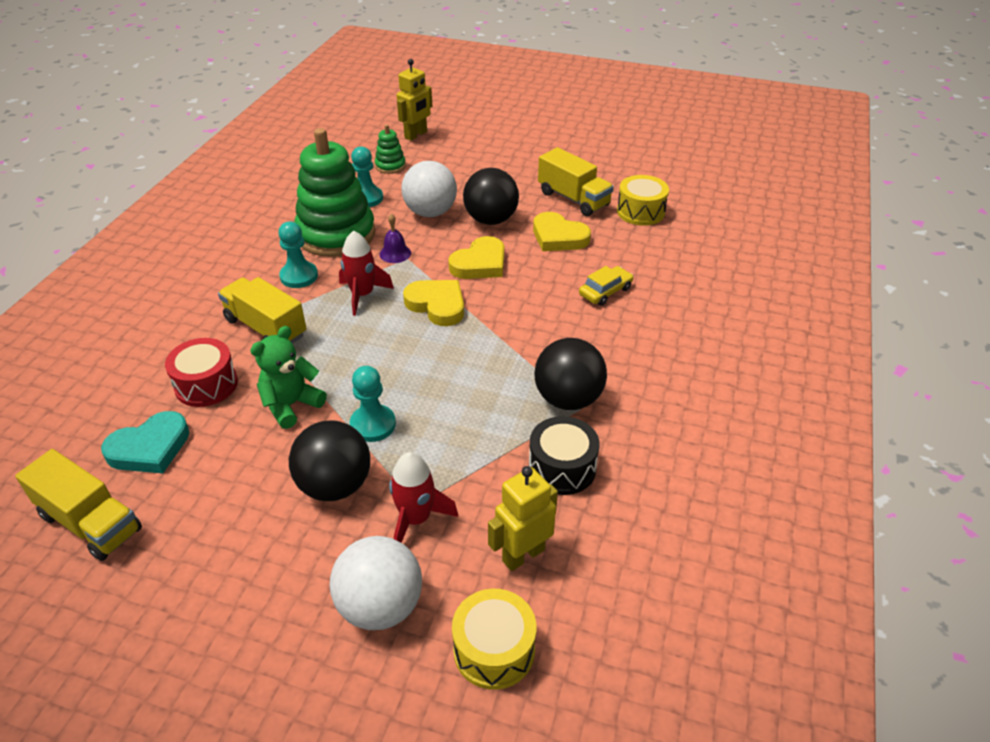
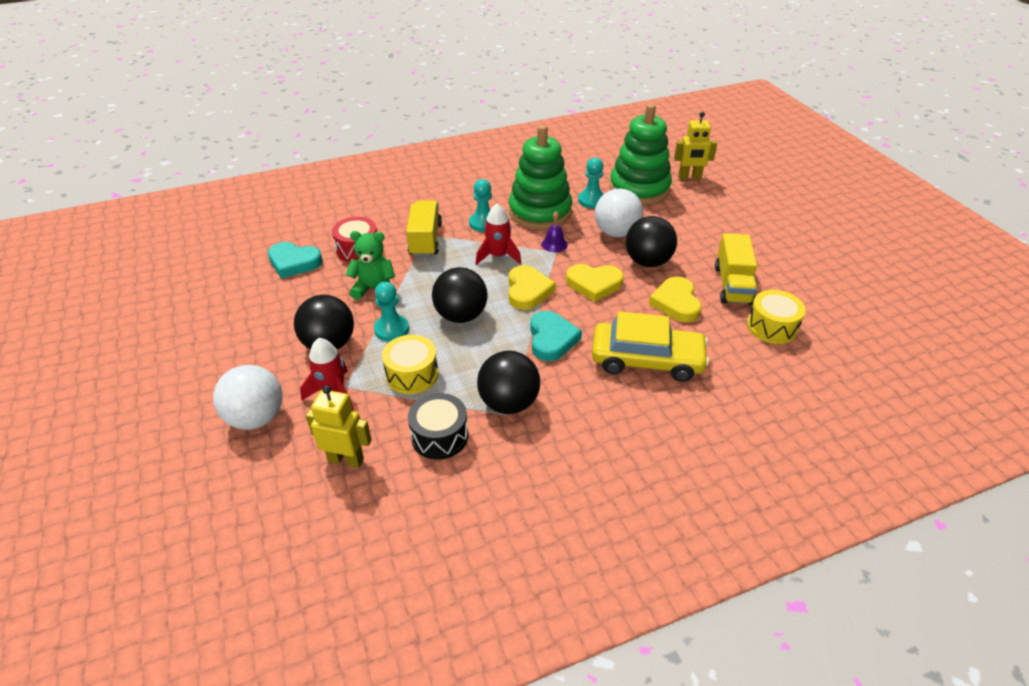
camera: 50 degrees right, 0 degrees up
(90, 523) = (229, 278): yellow truck -> none
(390, 166) = (639, 188): green stacking toy -> green stacking toy, size x2.28
(416, 366) = (461, 316): none -> black ball
(494, 650) = (261, 488): yellow drum -> yellow drum (412, 374)
(518, 327) = (551, 339): none -> turquoise heart
(605, 291) = (646, 360): yellow car -> yellow car, size x2.02

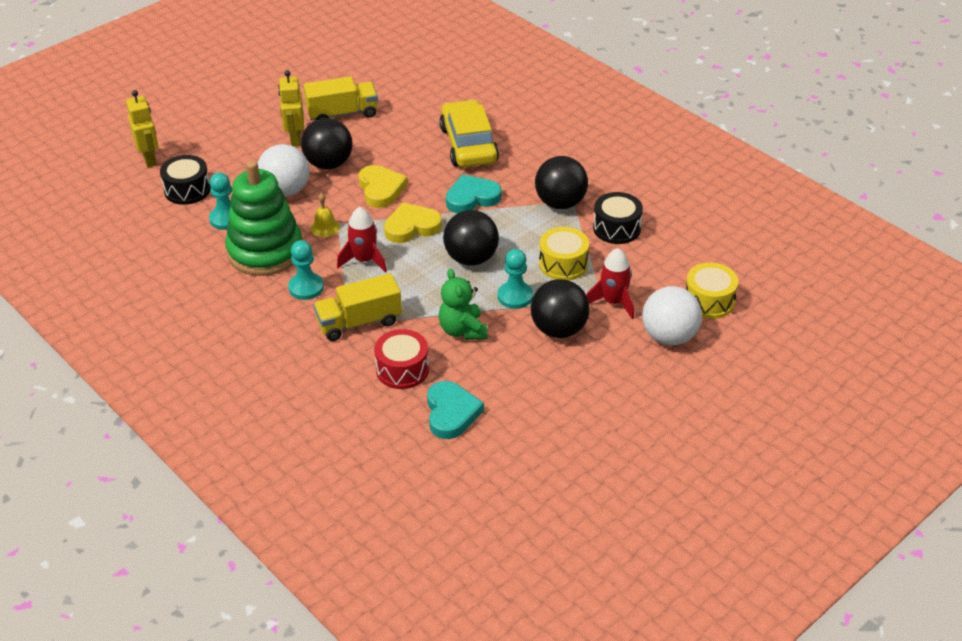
camera: 110 degrees left, 0 degrees up
(346, 459) = (671, 268): yellow robot -> yellow robot (295, 139)
(554, 244) = (325, 227): purple bell -> yellow bell
(639, 188) = (187, 190): green stacking toy -> black drum
(676, 303) = (384, 140): yellow heart -> none
(772, 327) = (392, 90): yellow drum -> yellow drum (709, 301)

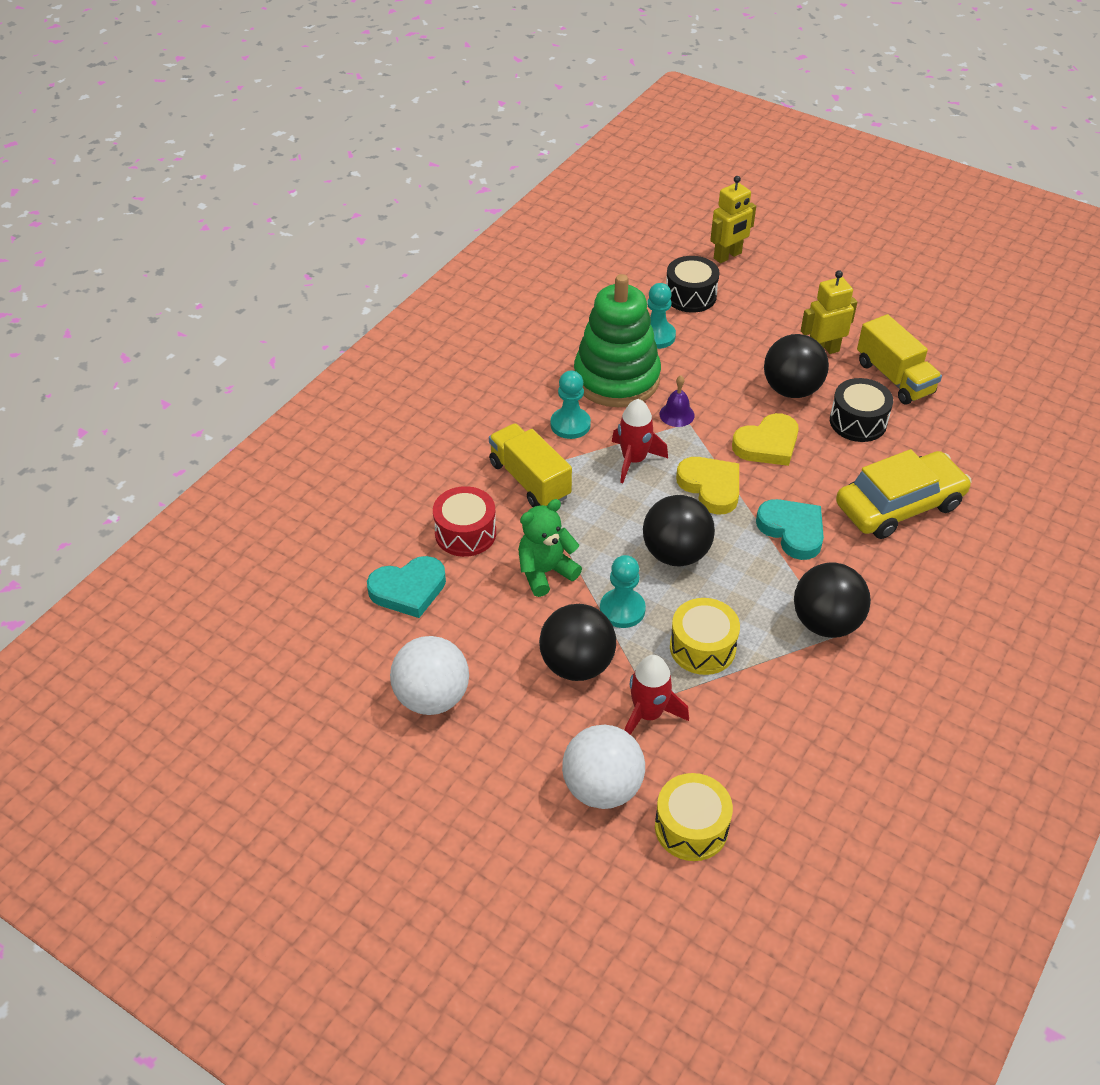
camera: 75 degrees right, 5 degrees up
(285, 191) = (725, 368): white ball -> white ball (432, 697)
(325, 227) = (676, 414): yellow bell -> purple bell
(616, 228) = (801, 694): black drum -> black drum (858, 422)

